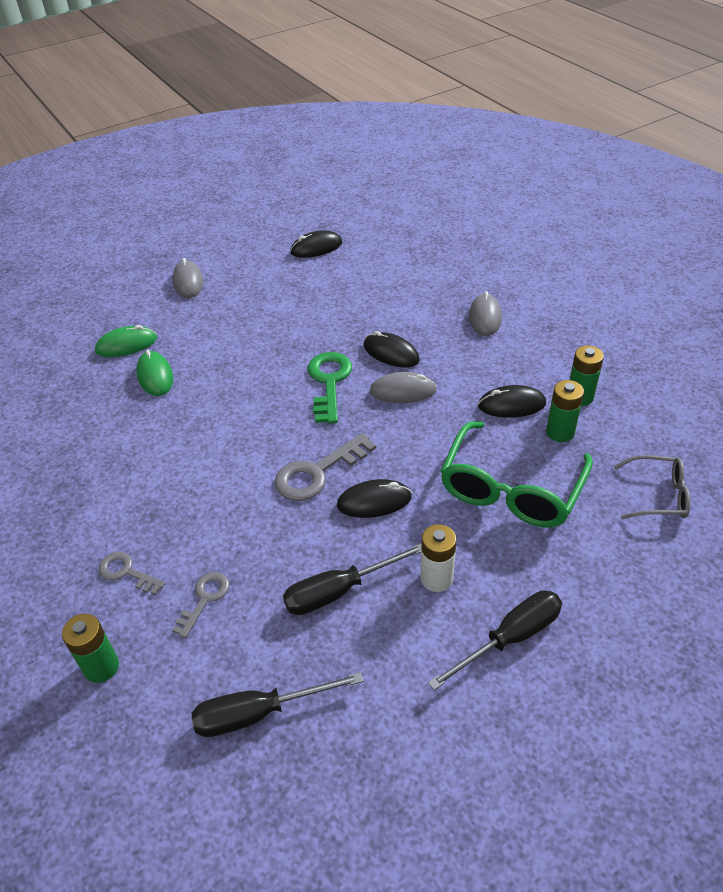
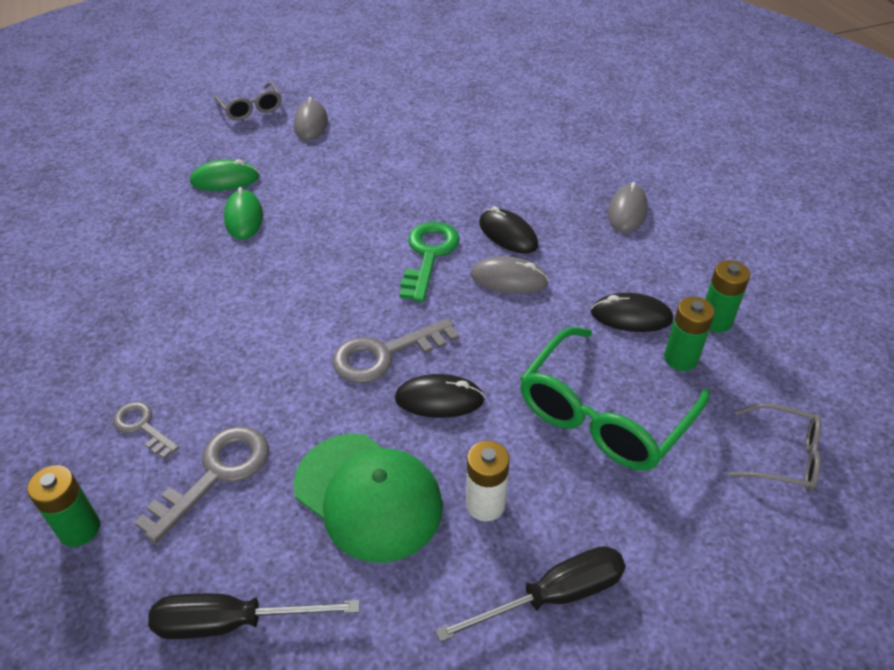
camera: 10 degrees right, 0 degrees up
(128, 276) = (251, 108): none -> grey glasses
(204, 599) = (216, 475): grey key -> grey key, size x1.65
(316, 248) = (459, 108): black mouse -> none
(339, 591) = (368, 496): black screwdriver -> green cap

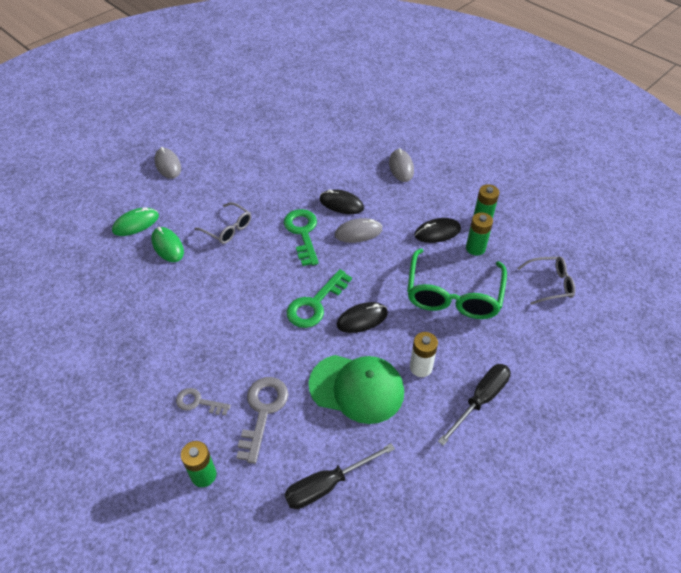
camera: 25 degrees left, 5 degrees up
(251, 108) = (117, 165): grey glasses -> grey glasses (228, 229)
(385, 354) = (315, 304): grey key -> green key

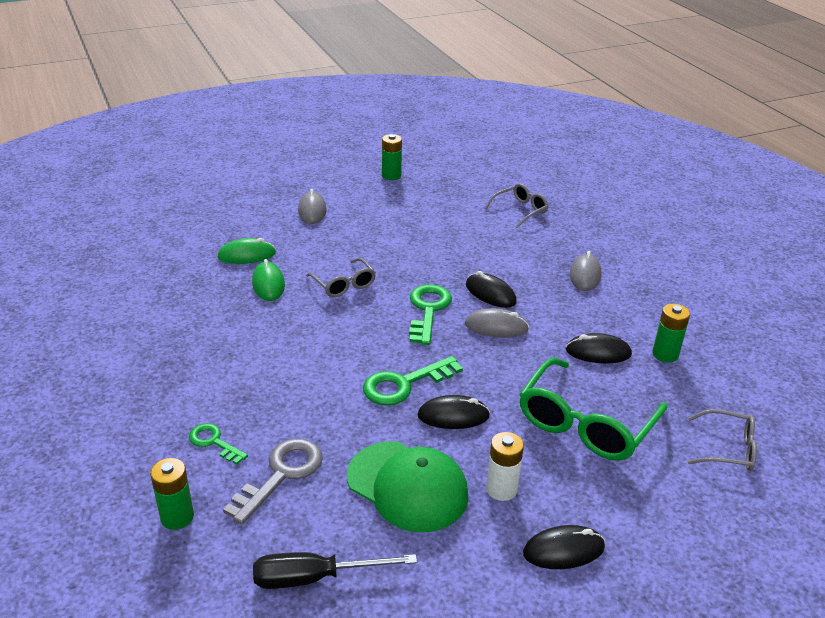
camera: 20 degrees right, 15 degrees down
(198, 402) = (214, 442): grey key -> green key
(330, 121) = (520, 210): none -> grey glasses
(475, 248) = (641, 382): green battery -> green battery (391, 176)
(480, 400) = (563, 550): black screwdriver -> black mouse

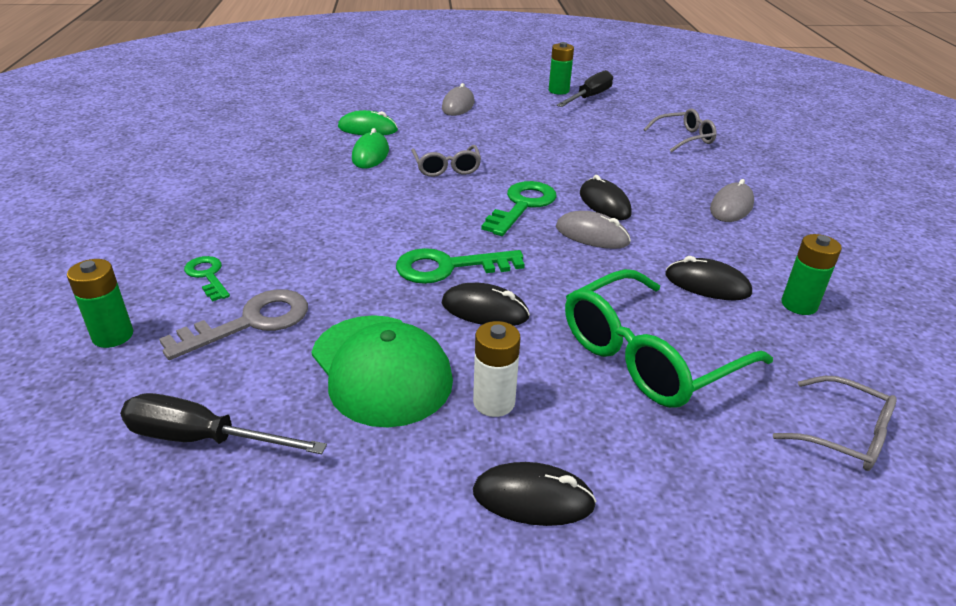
camera: 20 degrees right, 0 degrees up
(421, 178) = (589, 97): none -> black screwdriver

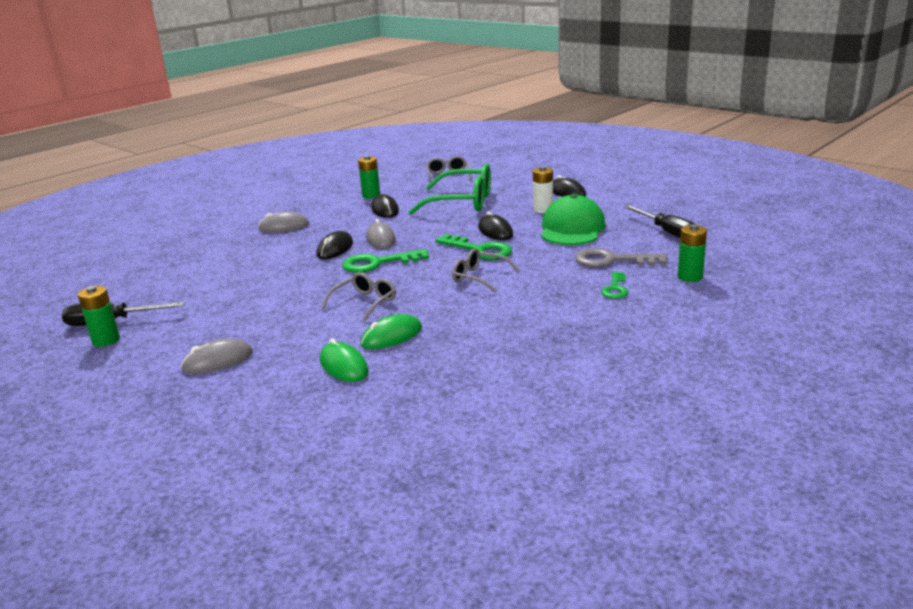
camera: 130 degrees left, 10 degrees down
(684, 138) = (178, 265): grey glasses -> grey glasses (479, 277)

